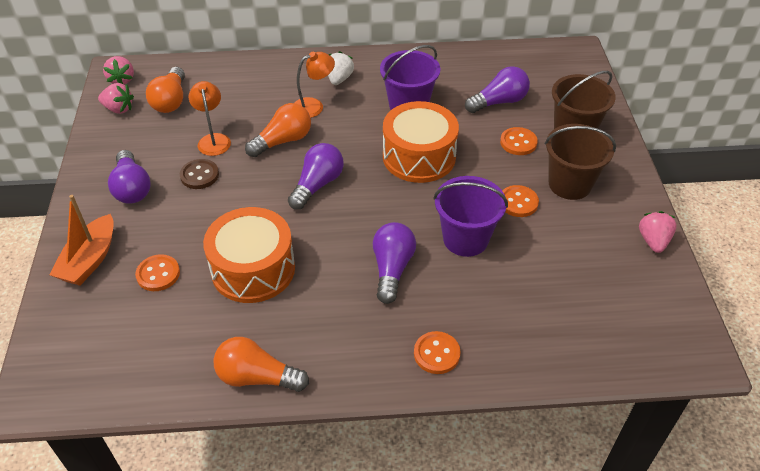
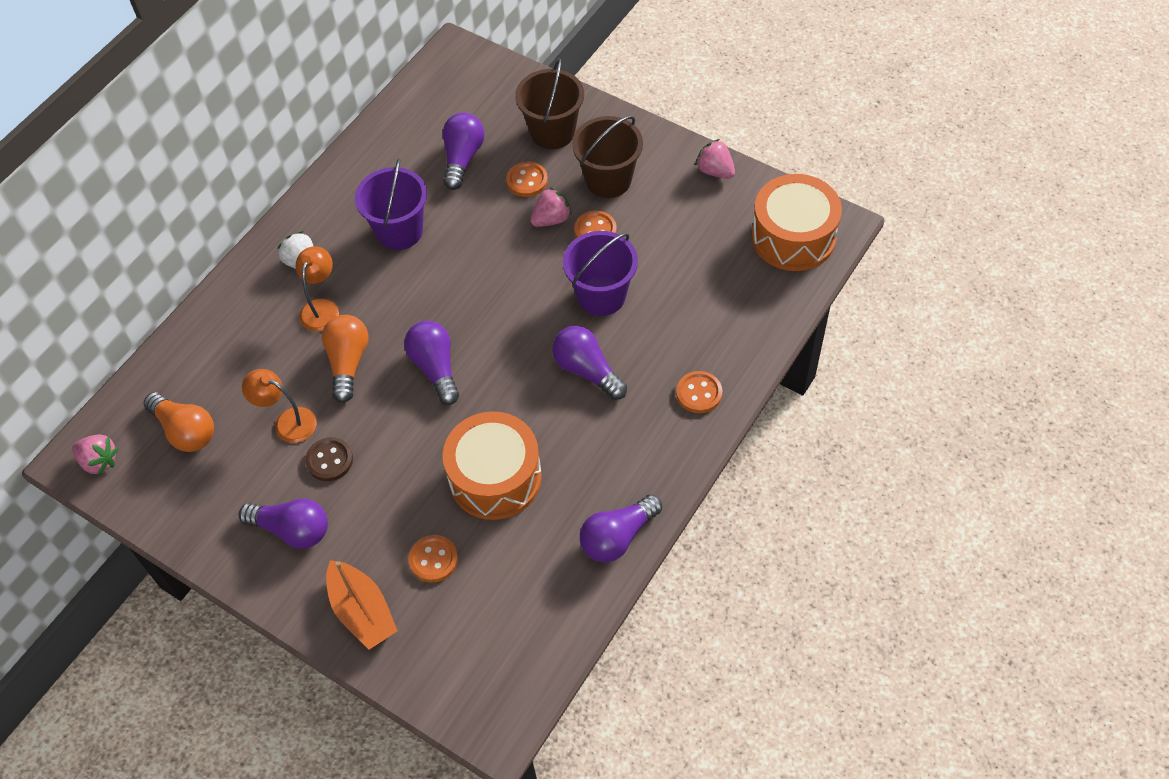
camera: 50 degrees left, 10 degrees up
(119, 109) = (149, 487): pink strawberry -> pink strawberry (551, 219)
(257, 377) = (618, 537): orange light bulb -> purple light bulb
(419, 156) = (474, 266): orange drum -> orange drum (793, 237)

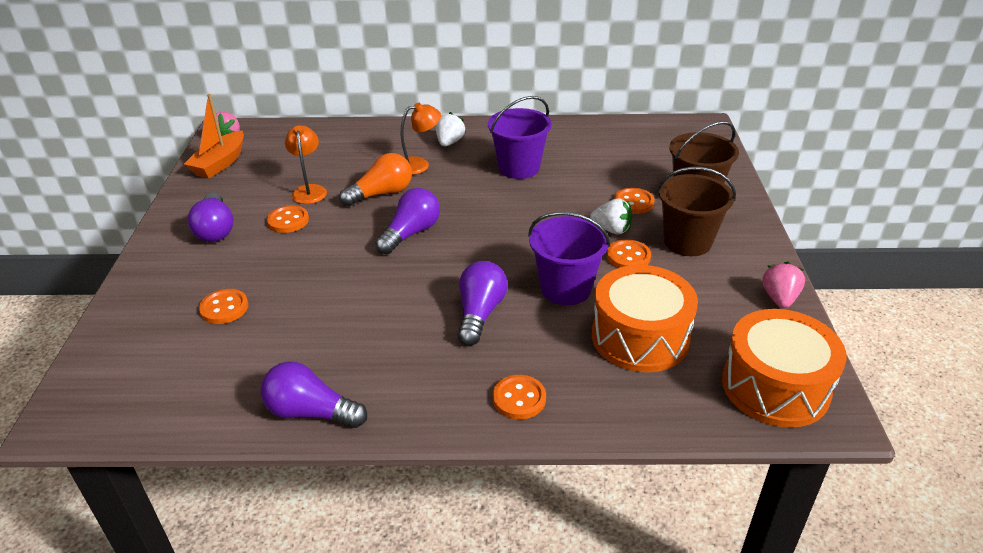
camera: 55 degrees right, 20 degrees down
(185, 431) = (273, 156): orange light bulb -> none
(329, 460) = (288, 221): brown button -> orange button
(362, 611) = (155, 292): orange boat -> orange boat (220, 163)
(462, 158) = (616, 166): purple light bulb -> none
(495, 477) = (327, 307): orange drum -> orange drum (640, 337)
(551, 219) = (612, 229): pink strawberry -> white strawberry

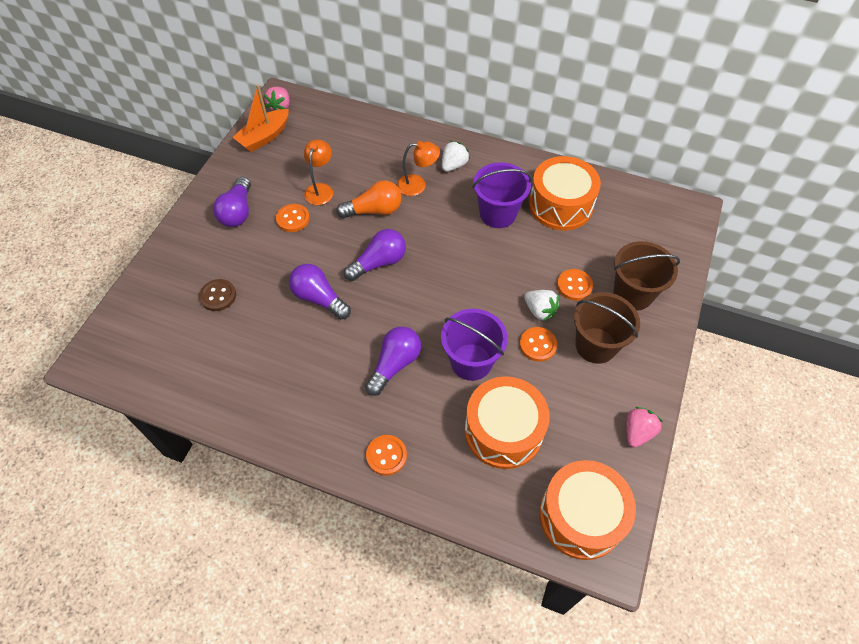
camera: 20 degrees right, 20 degrees up
(224, 308) = (218, 296): orange button -> brown button
(311, 412) = (242, 414): purple light bulb -> purple light bulb (319, 298)
(579, 148) = (560, 205): none -> orange drum

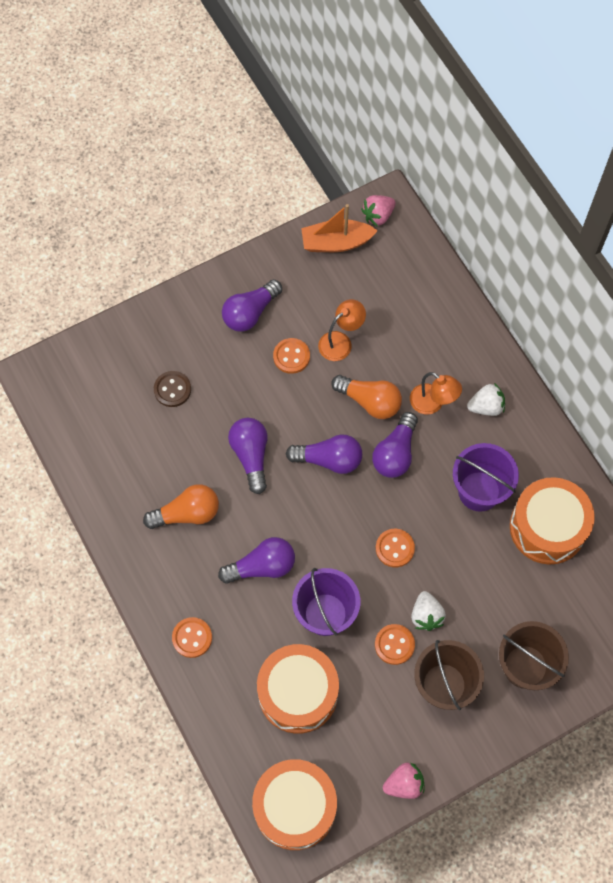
camera: 40 degrees right, 10 degrees up
(303, 370) = (187, 513): none -> orange light bulb
(421, 229) = (395, 453): none -> purple light bulb
(574, 285) = (480, 617): orange button -> orange button (395, 548)

